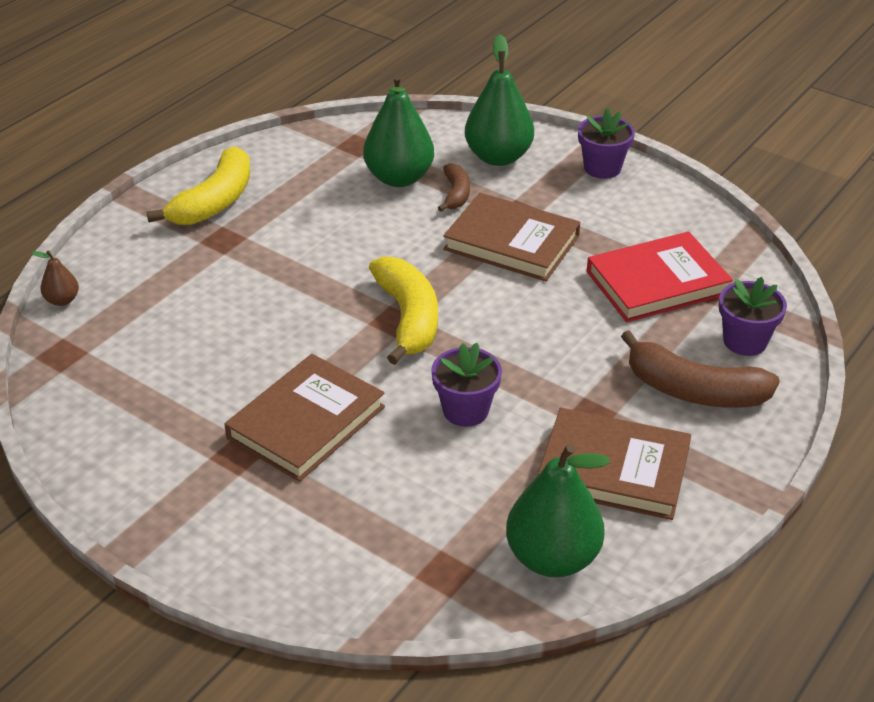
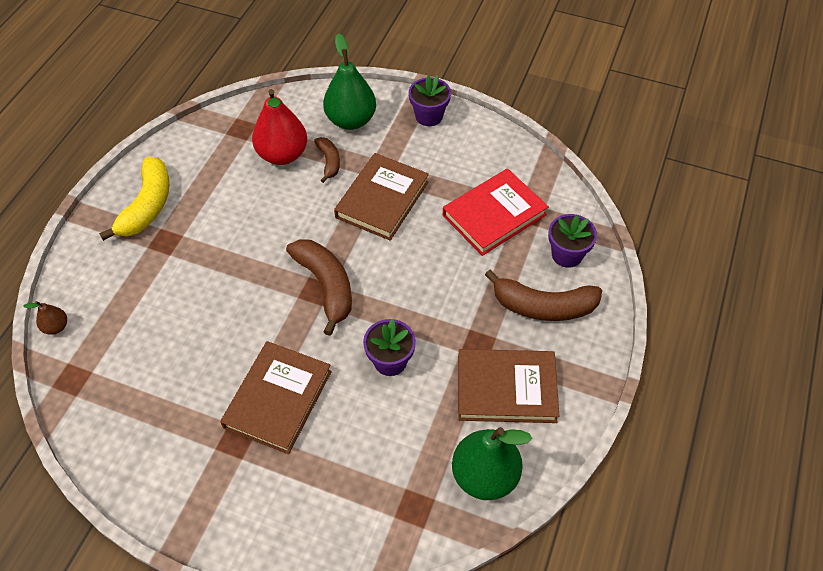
camera: 15 degrees left, 15 degrees up
(399, 178) = (282, 155): green pear -> red pear
(408, 318) = (326, 286): yellow banana -> brown banana
(511, 242) = (382, 199): brown book -> brown book turned 75 degrees counterclockwise

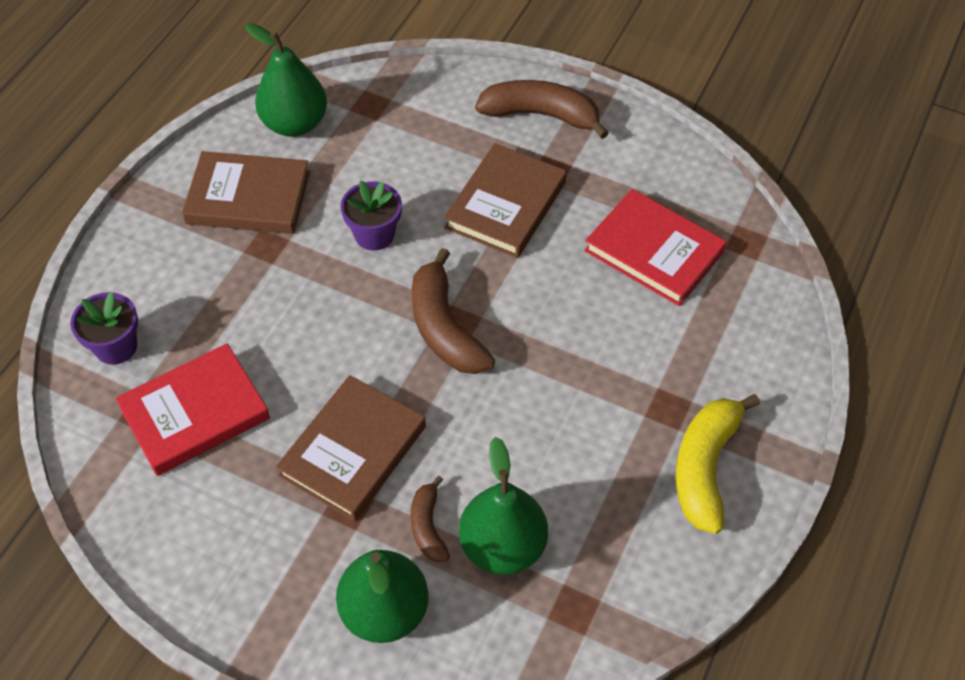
camera: 175 degrees left, 0 degrees up
(56, 327) = (784, 301): brown pear -> none
(153, 363) = (654, 251): none -> red book
(282, 155) = (503, 547): red pear -> green pear
(429, 116) = (248, 610): purple flower pot -> none
(543, 306) = (173, 283): brown banana -> brown banana (541, 115)

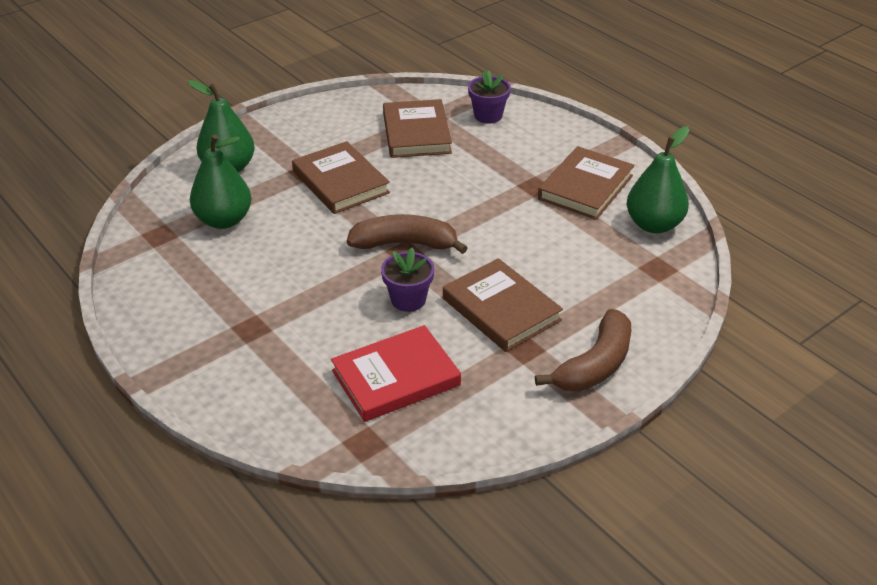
camera: 115 degrees right, 15 degrees down
(195, 413) = (416, 133): red book -> brown book
(374, 235) = (513, 234): purple flower pot -> purple flower pot (408, 300)
(428, 526) = (264, 196): brown banana -> none
(705, 468) = (191, 327): yellow banana -> none

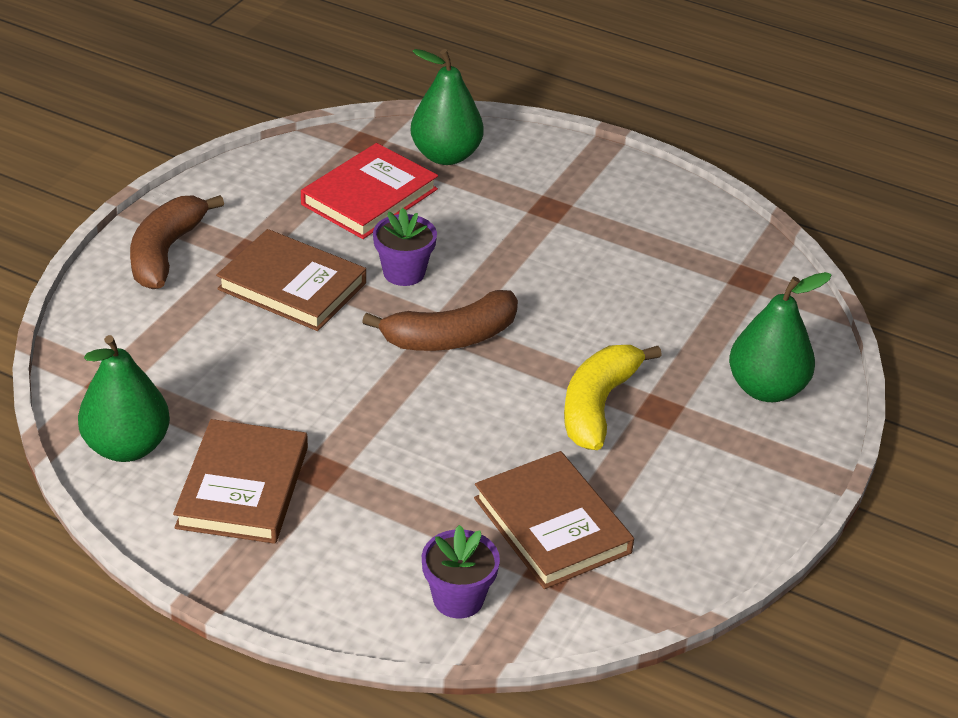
camera: 155 degrees right, 0 degrees up
(224, 220) = (695, 314): green pear -> green pear (446, 155)
(340, 182) = (598, 405): brown book -> yellow banana

